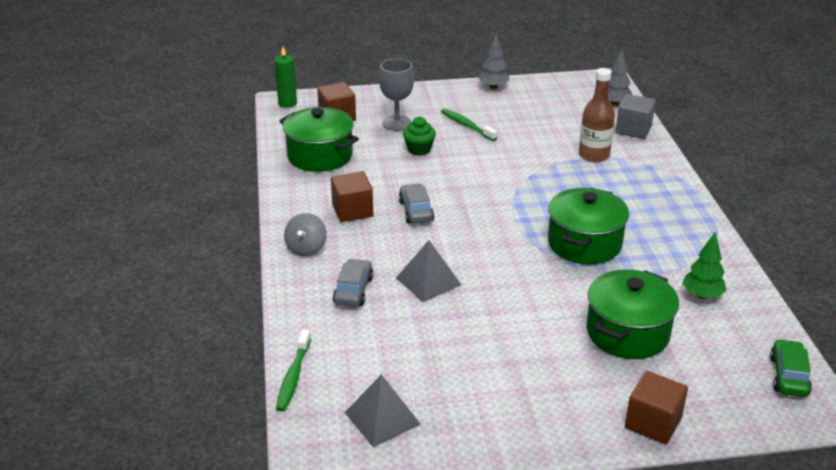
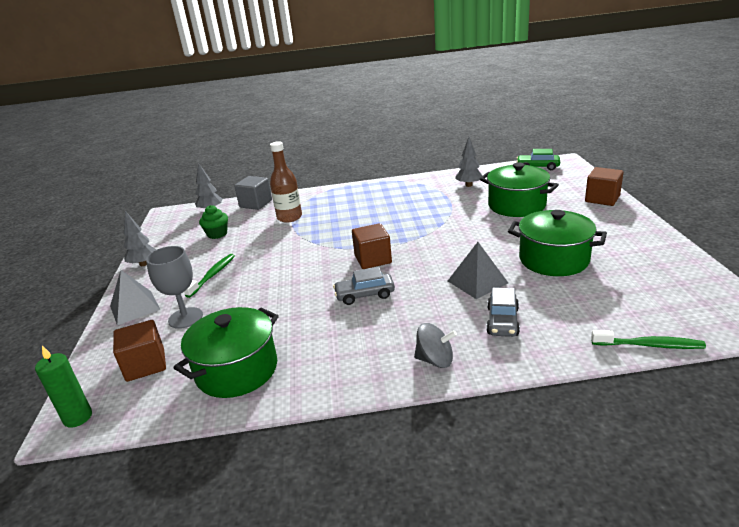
camera: 85 degrees left, 5 degrees down
(352, 211) = (361, 334): brown cube -> brown cube (373, 259)
(353, 290) = (502, 321): grey car -> grey car turned 90 degrees counterclockwise
(382, 418) = (670, 292): grey pyramid -> grey pyramid (134, 307)
(419, 149) = (249, 300): green cupcake -> green cupcake (217, 234)
(466, 125) = (213, 275): green toothbrush -> green toothbrush turned 150 degrees clockwise
(584, 243) = (414, 219): green pot -> green pot (553, 260)
(702, 295) = (469, 185): green tree -> grey tree

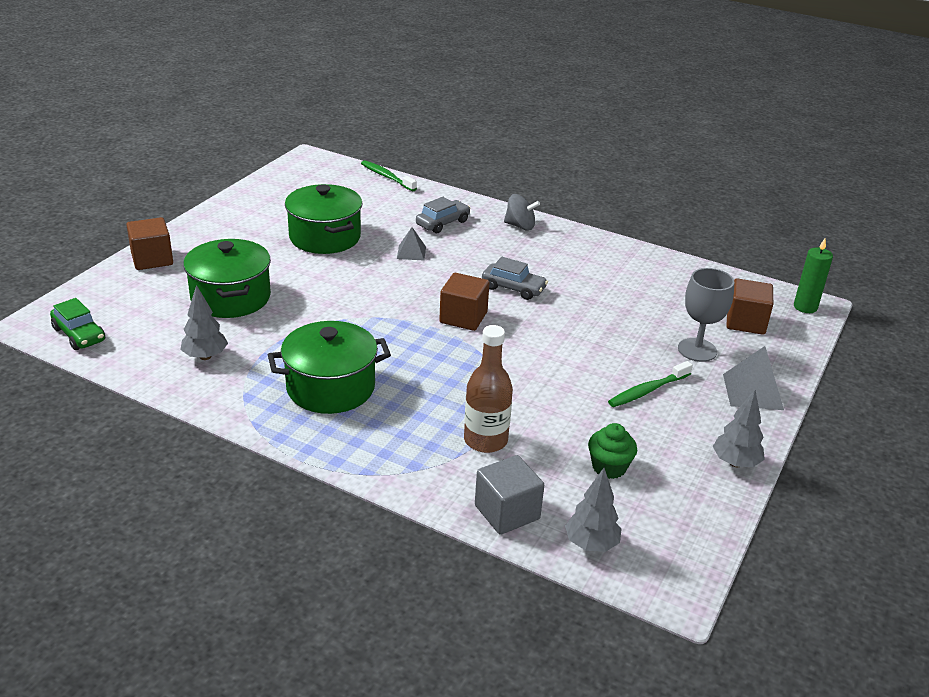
camera: 150 degrees left, 5 degrees up
(237, 370) = (667, 283): green pot -> green pot (330, 387)
(435, 360) = (520, 226): grey spinning top -> grey spinning top turned 150 degrees clockwise
(477, 282) = (411, 252): grey pyramid -> grey pyramid, size x0.62

